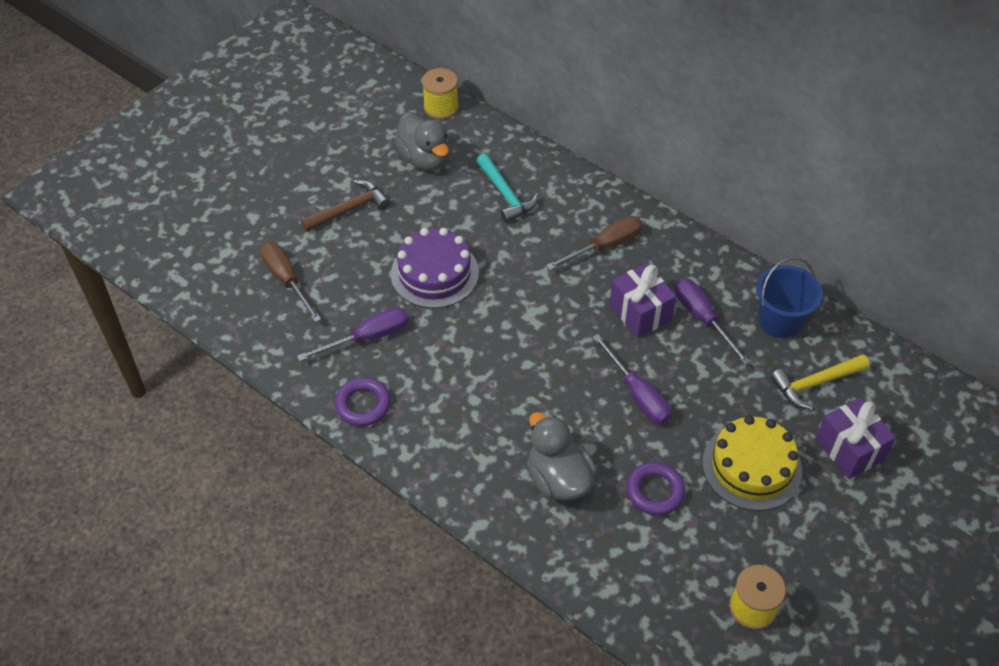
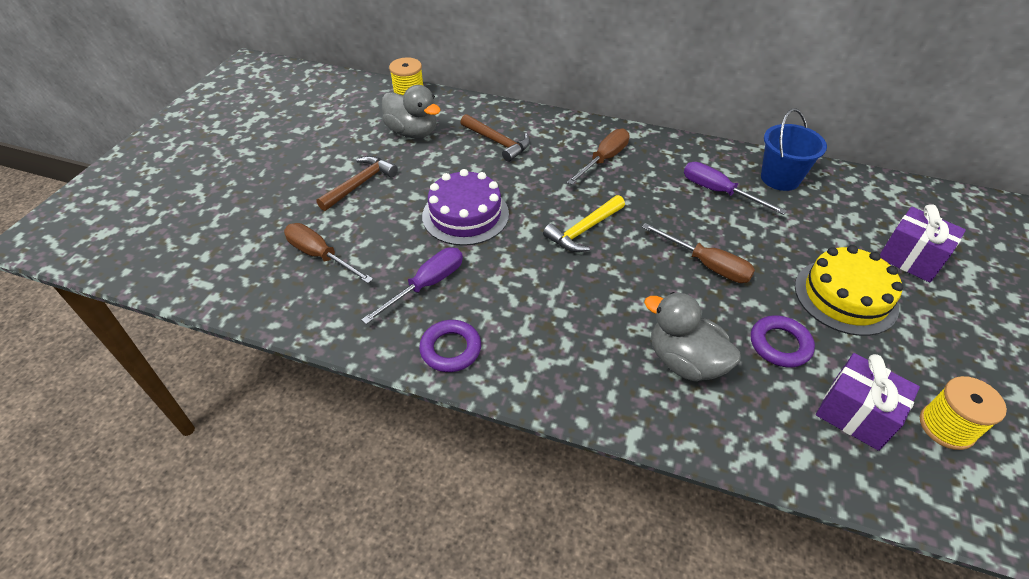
camera: 20 degrees left, 5 degrees down
(506, 194) = (498, 142): turquoise hammer -> brown hammer
(637, 394) = (706, 265): purple screwdriver -> brown screwdriver
(640, 312) = (665, 200): purple gift -> purple gift (855, 414)
(815, 383) = (843, 216): yellow hammer -> yellow hammer (584, 230)

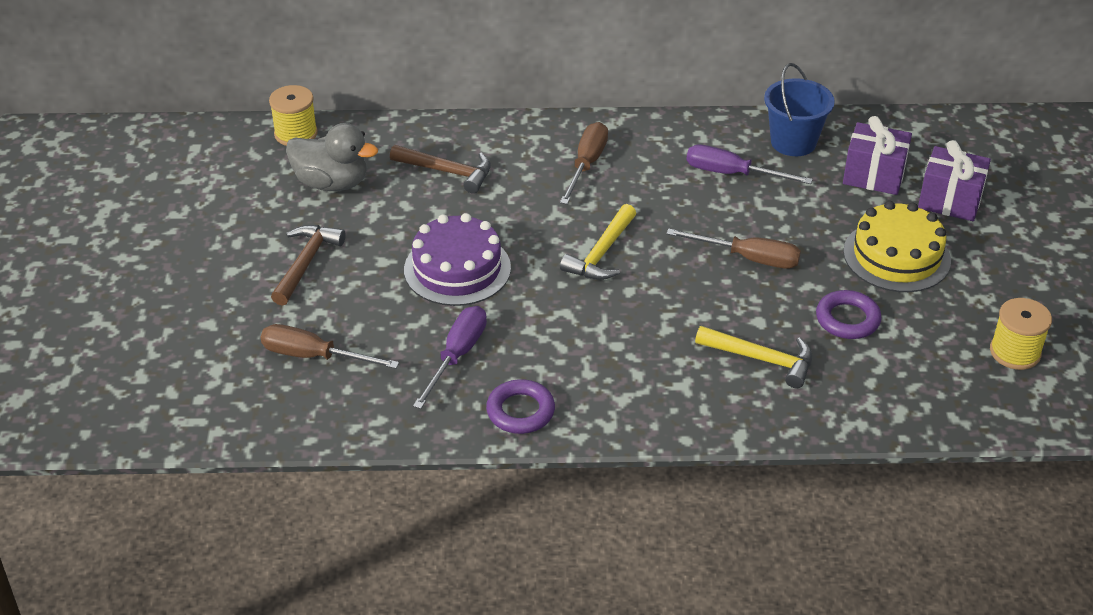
camera: 20 degrees left, 5 degrees down
(684, 361) = (762, 359): grey duck -> yellow hammer
(855, 414) = (934, 363): purple gift -> purple gift (873, 176)

